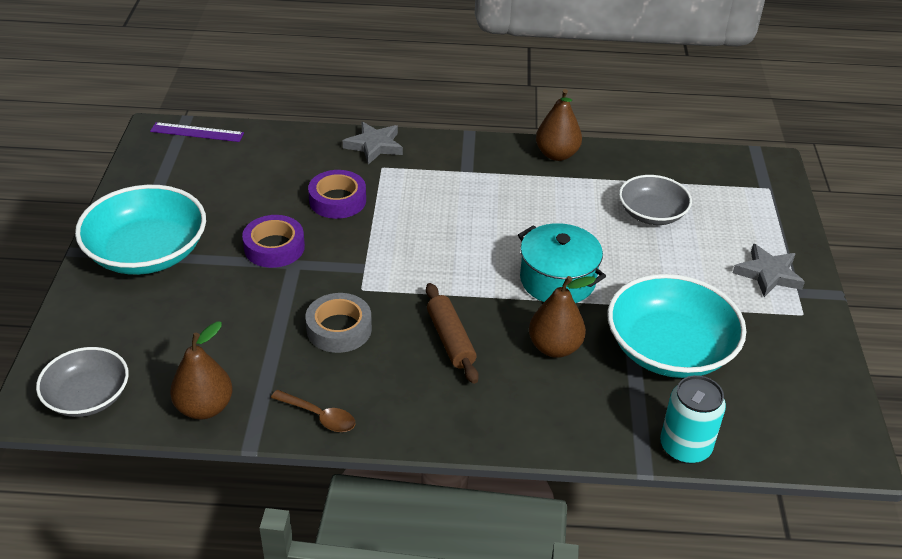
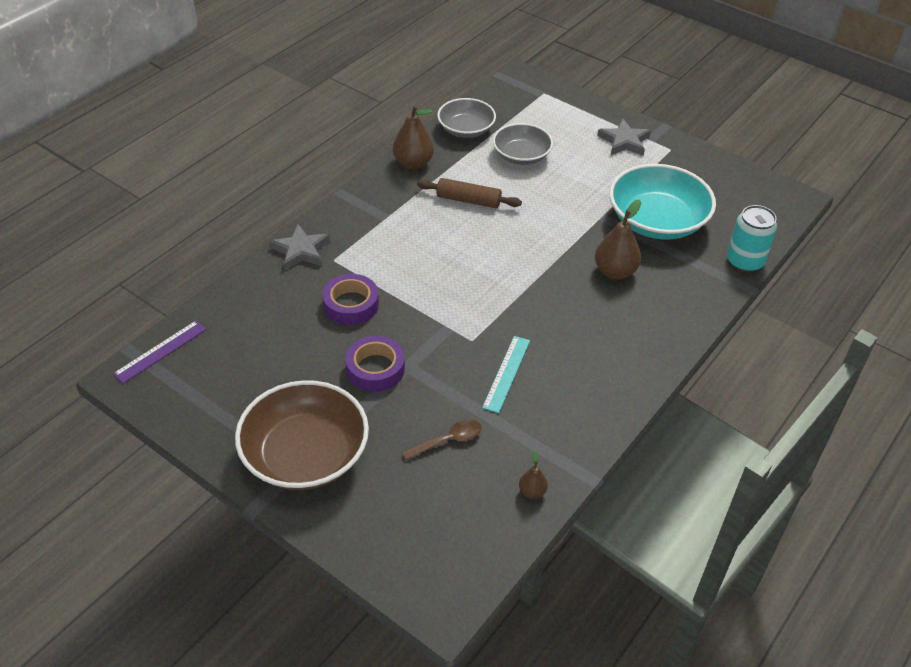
camera: 55 degrees left, 5 degrees up
(88, 396) = (461, 565): grey bowl -> grey bowl (466, 129)
(147, 252) = (305, 454): turquoise bowl -> brown bowl
(205, 407) = (532, 491): brown pear -> brown pear, size x0.52
(319, 416) = (591, 426): brown spoon -> brown spoon (448, 440)
(339, 329) = (506, 373): grey tape -> turquoise ruler
(450, 340) = (566, 319): brown rolling pin -> brown rolling pin (468, 200)
(557, 280) = (550, 235): turquoise pot -> none

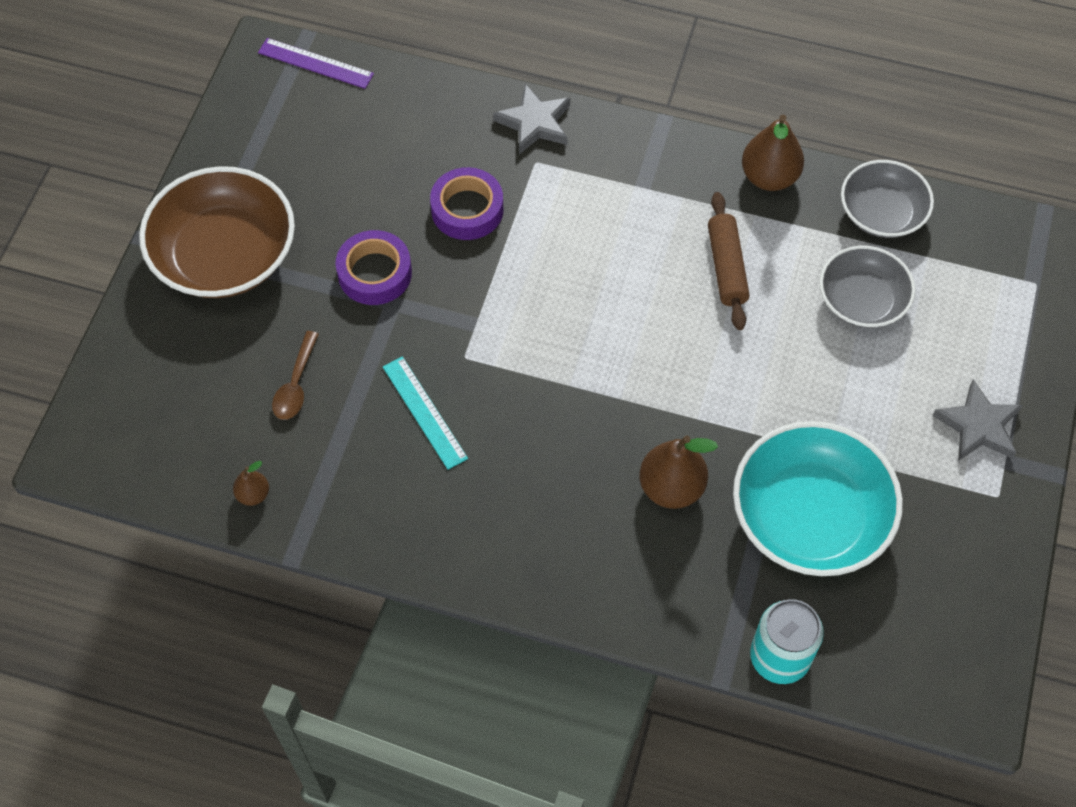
camera: 70 degrees right, 15 degrees up
(448, 440) = (296, 384): brown spoon -> brown spoon turned 60 degrees clockwise
(506, 373) = (425, 412): turquoise ruler -> turquoise ruler turned 60 degrees clockwise

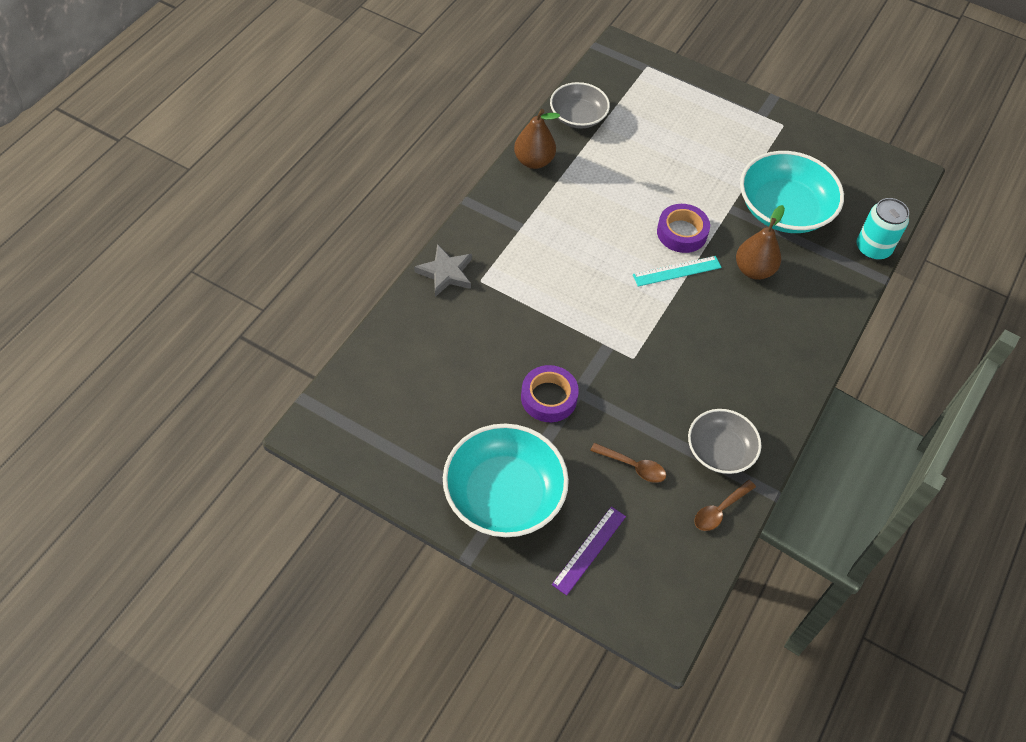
camera: 80 degrees left, 5 degrees down
(225, 255) = (504, 495): brown bowl -> turquoise bowl
(253, 494) = (720, 510): brown pear -> brown spoon
(315, 63) = (336, 398): purple ruler -> purple ruler (589, 550)
(425, 412) = (672, 390): turquoise ruler -> turquoise ruler (677, 271)
(467, 209) = (509, 329): purple tape -> purple tape (682, 232)
(726, 267) = (598, 201): brown rolling pin -> none
(862, 300) = (639, 144): grey bowl -> grey bowl (720, 450)
(978, 426) = (737, 119): grey star -> none

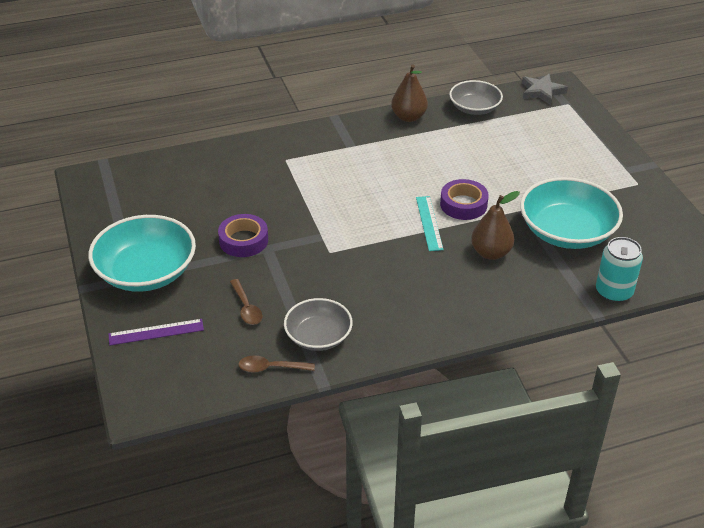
camera: 45 degrees right, 15 degrees down
(445, 273) = (269, 145): grey star -> grey star (542, 92)
(677, 271) = (429, 223): turquoise ruler -> turquoise ruler turned 60 degrees clockwise

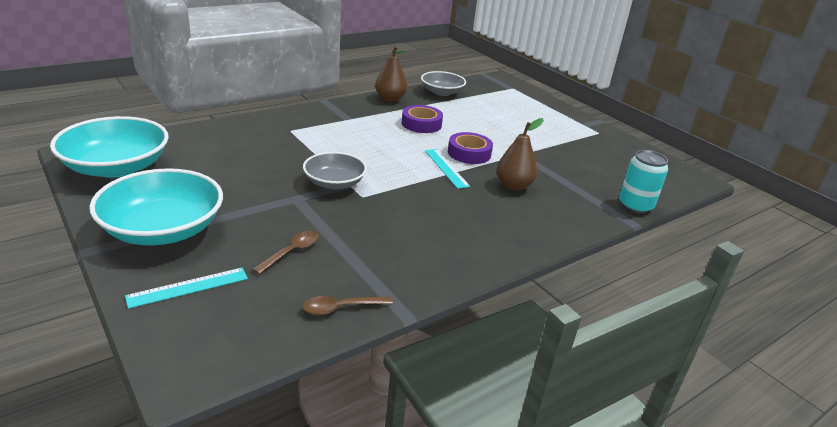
camera: 20 degrees left, 10 degrees down
(156, 332) = (188, 287): purple ruler -> turquoise ruler
(243, 240) = (269, 193): purple tape -> purple tape (421, 124)
(246, 308) = (292, 252): brown spoon -> brown spoon turned 105 degrees counterclockwise
(318, 336) = (382, 270): grey bowl -> grey bowl (334, 183)
(542, 92) = (488, 82): grey star -> none
(567, 231) = (567, 166): turquoise bowl -> turquoise bowl (116, 167)

